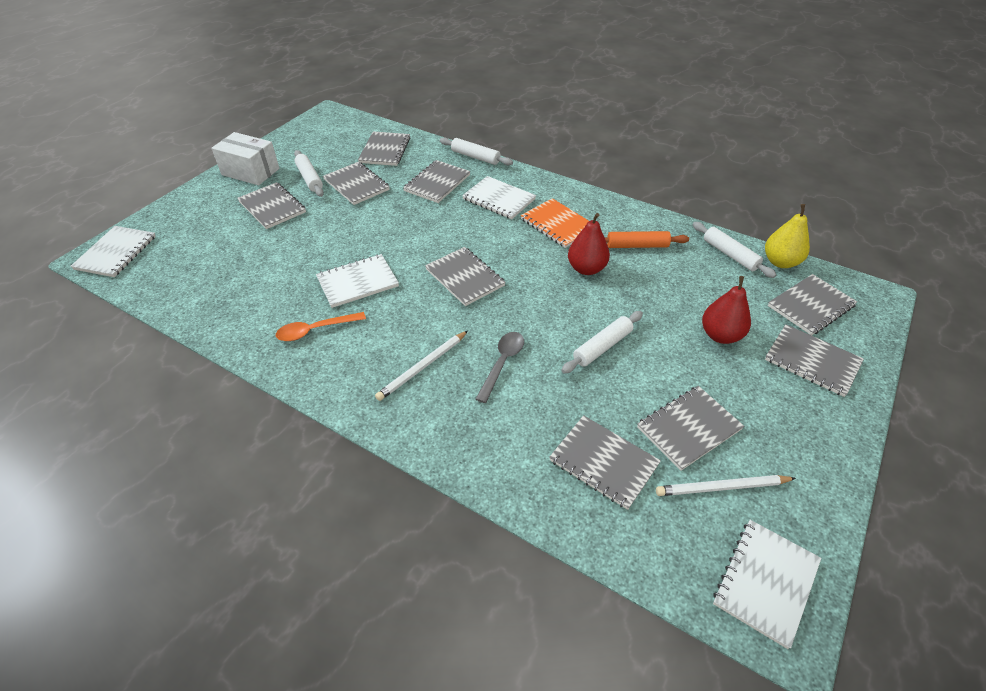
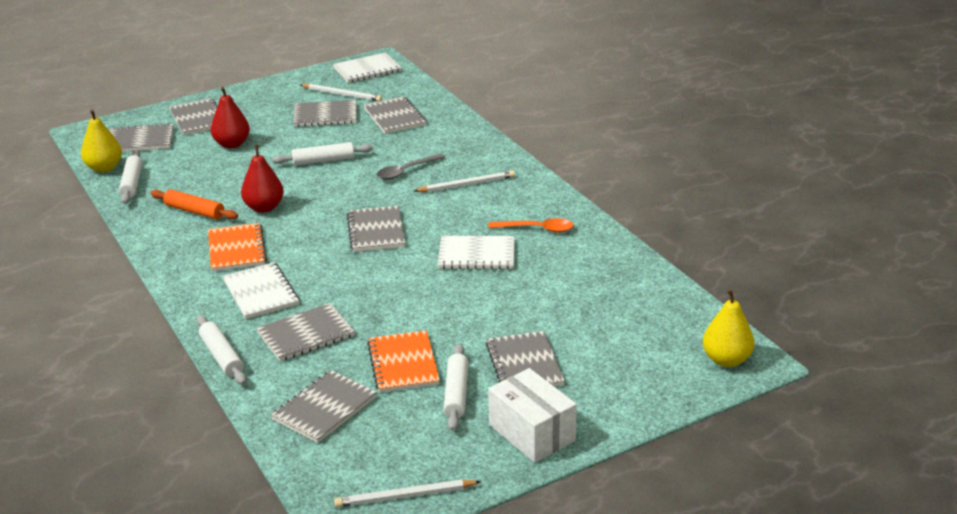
camera: 150 degrees left, 15 degrees down
(116, 253) = (726, 360): white notebook -> yellow pear
(308, 128) = (405, 496): none -> white pencil
(356, 185) = (403, 364): grey notebook -> orange notebook

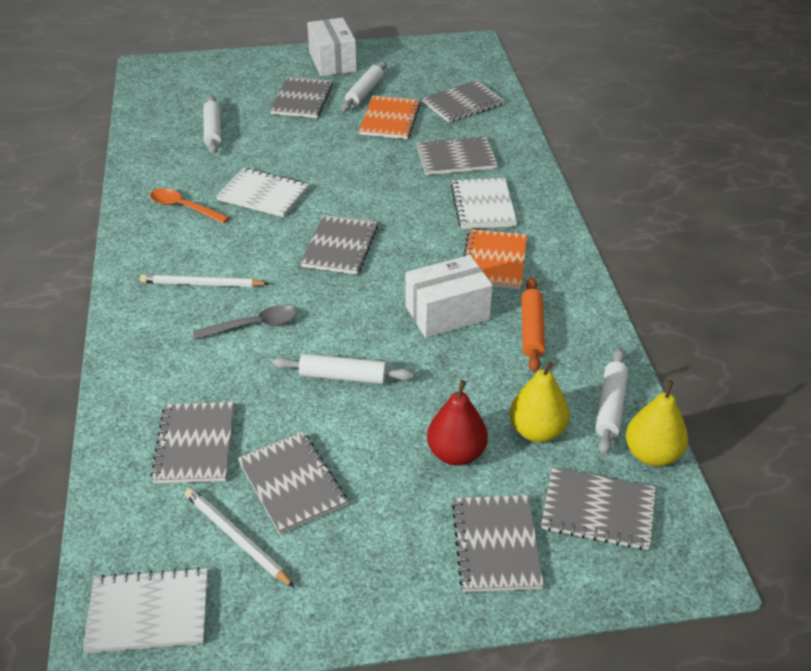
camera: 160 degrees left, 10 degrees up
(194, 211) = (531, 330): orange rolling pin -> orange rolling pin turned 45 degrees clockwise
(222, 356) = (532, 156): white rolling pin -> white rolling pin (213, 131)
(264, 207) = (447, 313): red pear -> white box
(325, 115) = (292, 484): grey notebook -> grey notebook turned 45 degrees clockwise
(405, 496) = (434, 49): white pencil -> none
(726, 360) = (162, 72): yellow pear -> yellow pear (537, 431)

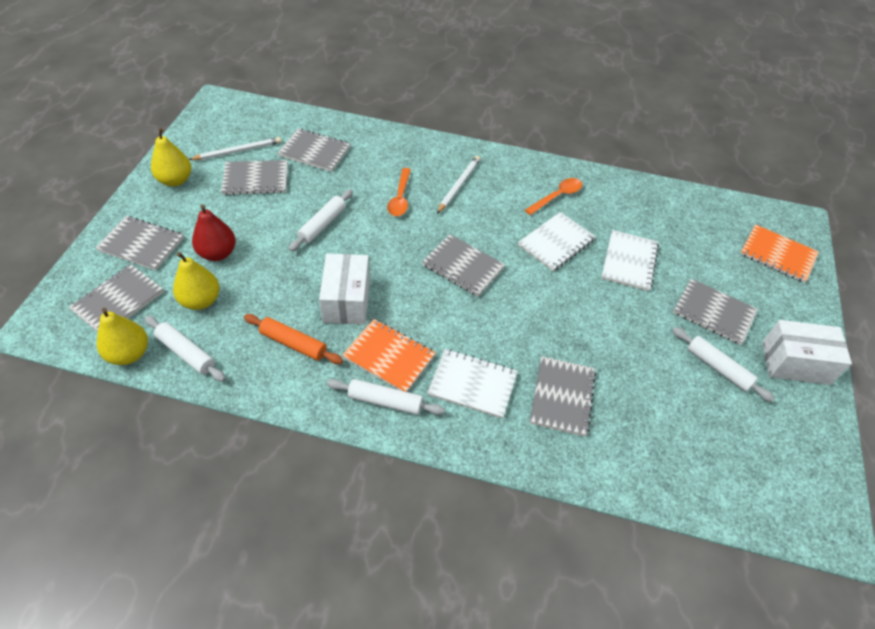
camera: 110 degrees right, 10 degrees up
(148, 612) = (222, 116): white notebook -> white notebook (629, 261)
(213, 131) = (669, 238): white rolling pin -> white rolling pin (385, 401)
(254, 325) = (400, 198): grey spoon -> orange spoon
(347, 582) = (175, 180): none -> yellow pear
(390, 119) = (655, 370): orange notebook -> orange notebook (777, 255)
(463, 103) = (673, 451): grey notebook -> none

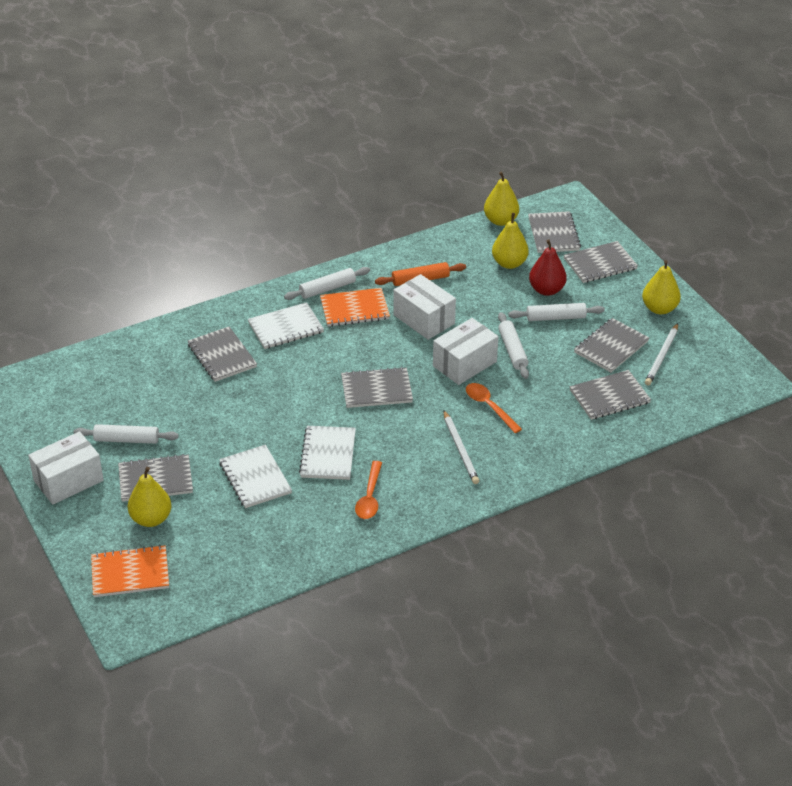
camera: 140 degrees right, 10 degrees down
(186, 353) = (472, 239): white rolling pin -> white rolling pin (556, 318)
(371, 239) = (464, 364): none -> white box
(737, 283) = (151, 519): none -> yellow pear

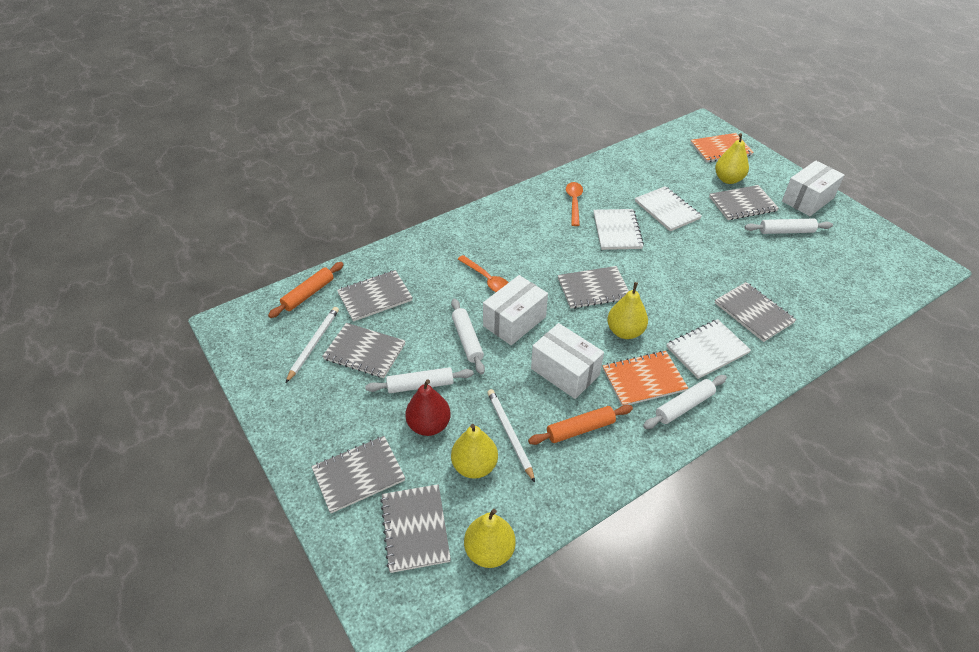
camera: 175 degrees right, 5 degrees up
(460, 449) = (509, 241): white pencil -> white pencil (509, 434)
(611, 347) = (364, 352): grey notebook -> grey notebook turned 75 degrees clockwise
(659, 309) = (300, 407): yellow pear -> yellow pear (625, 331)
(681, 404) = (308, 294): none -> orange rolling pin

